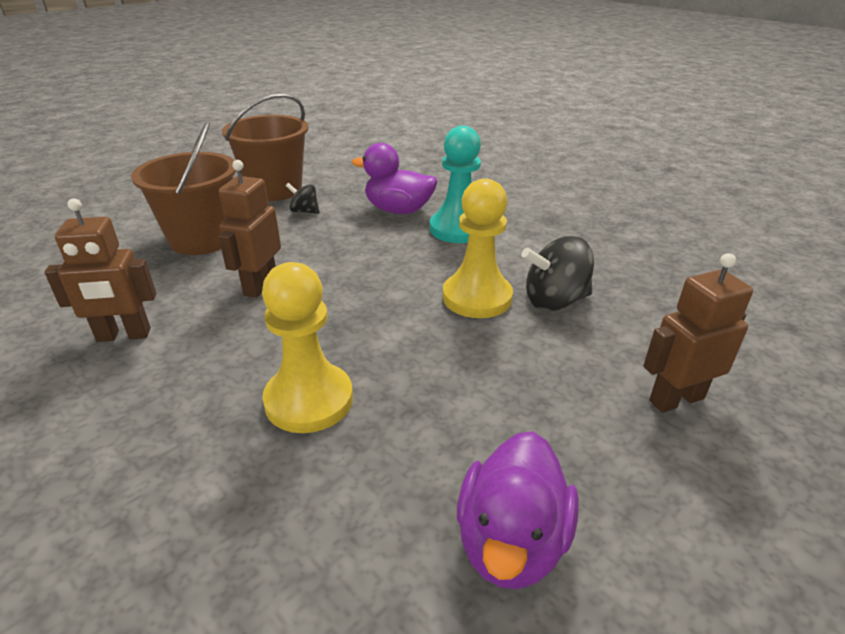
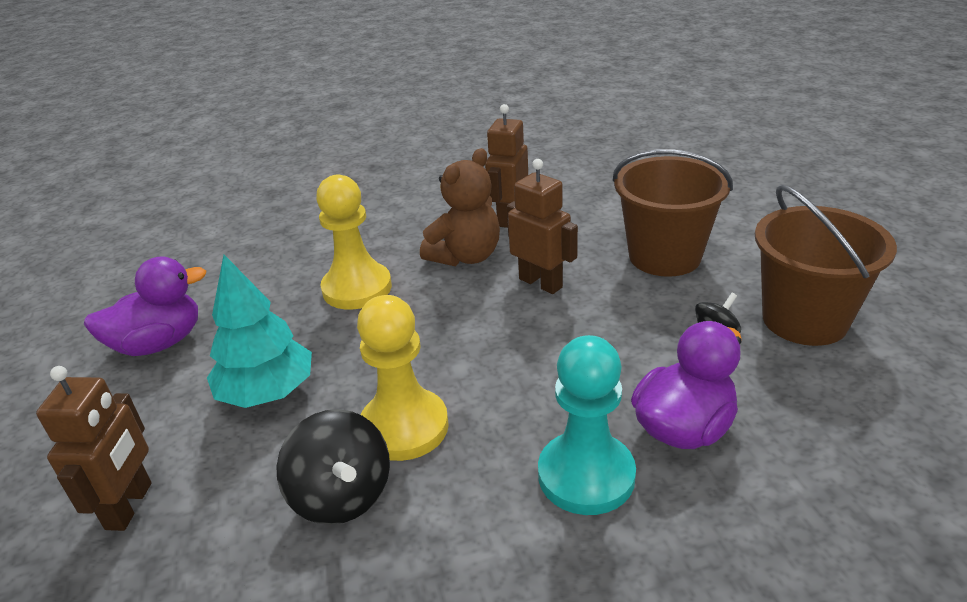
camera: 120 degrees right, 0 degrees up
(219, 341) = (466, 256): none -> brown teddy bear
(504, 386) = (268, 393): none -> turquoise tree
(511, 542) = (159, 343): purple duck -> purple duck turned 105 degrees clockwise
(554, 301) = (342, 496): black spinning top -> black spinning top turned 135 degrees clockwise

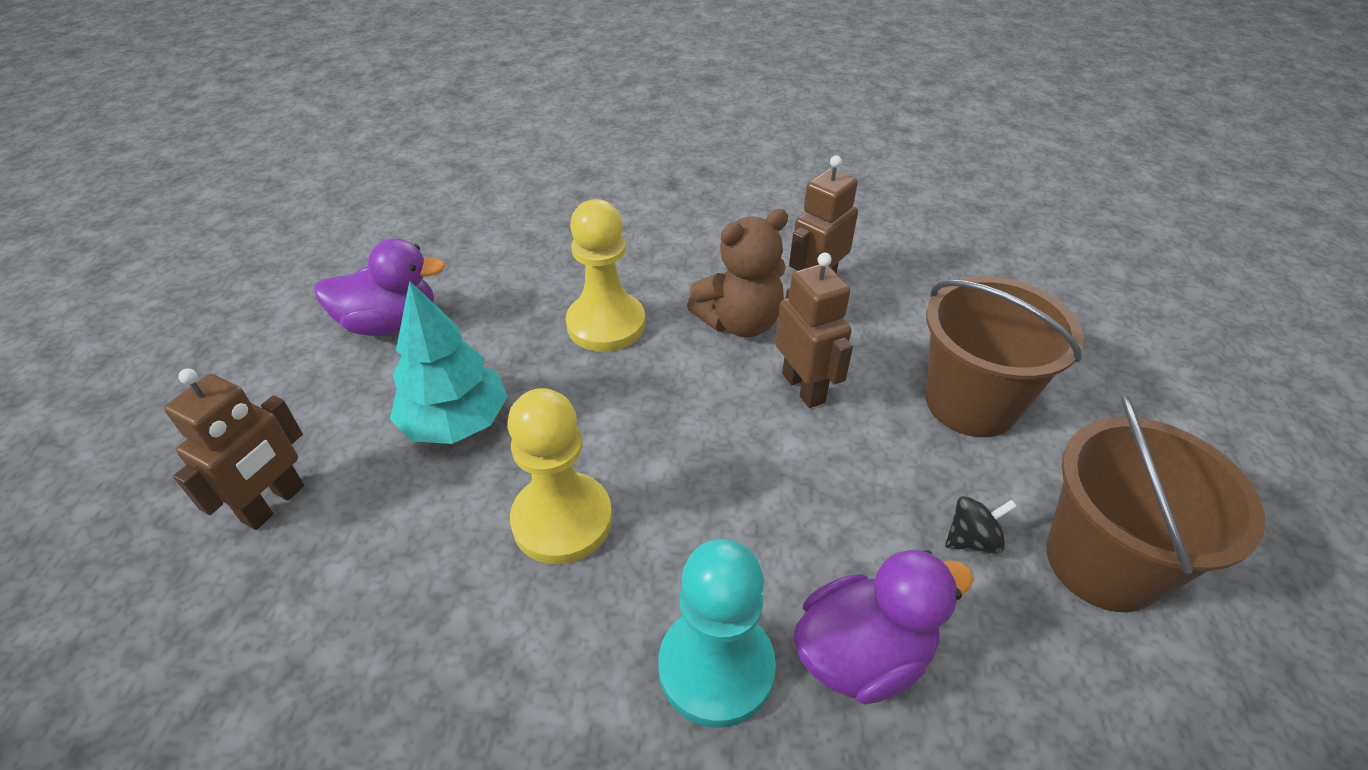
camera: 20 degrees right, 10 degrees up
(342, 496) = (460, 579): black spinning top -> none

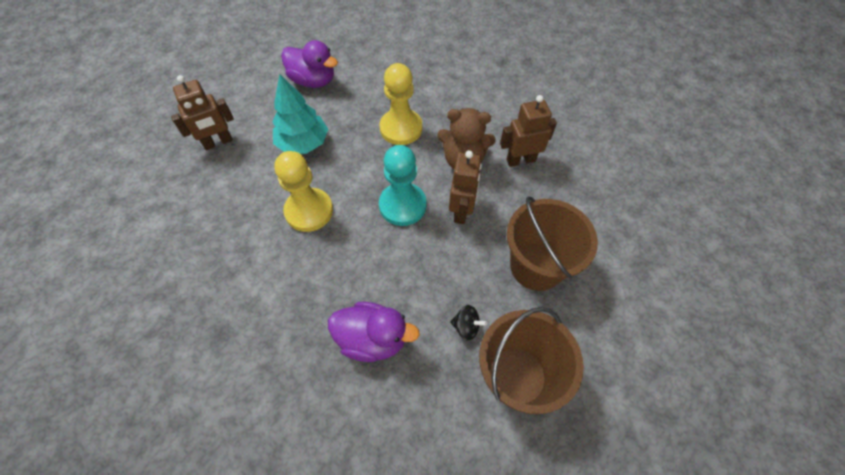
camera: 35 degrees right, 15 degrees up
(716, 668) = (314, 305): turquoise pawn -> turquoise pawn (402, 205)

